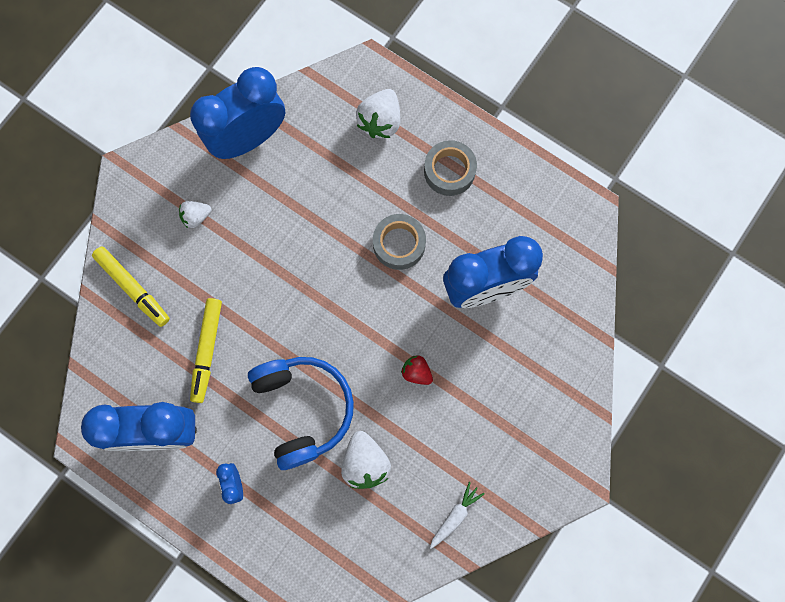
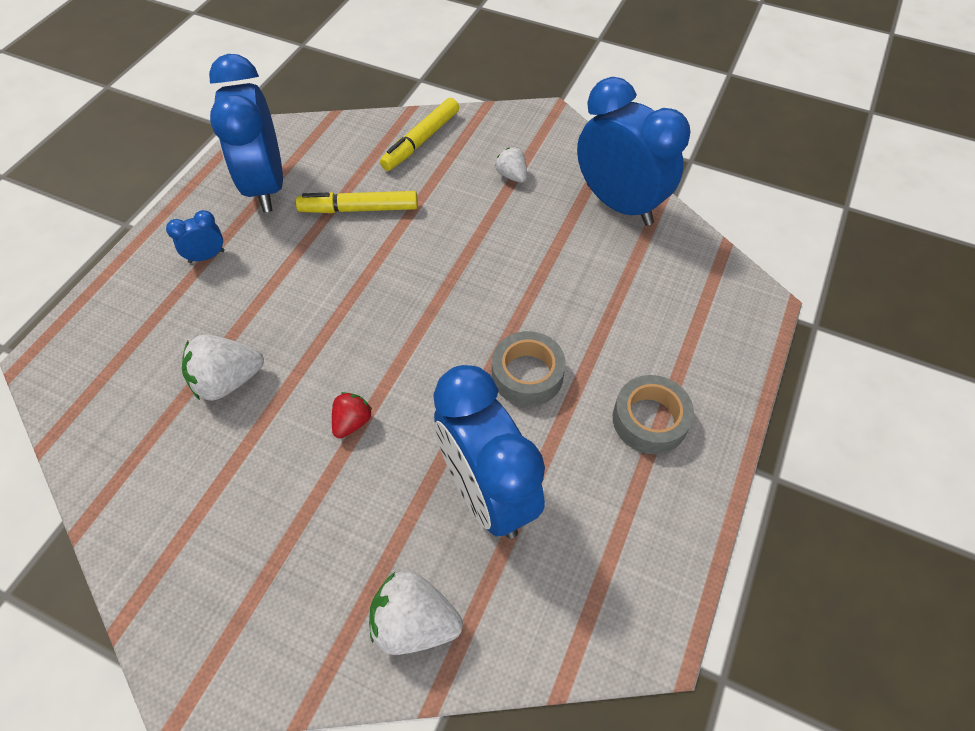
camera: 80 degrees right, 20 degrees down
(303, 409) = (296, 306): blue headphones -> none
(380, 121) = (691, 328): white strawberry -> white strawberry (414, 623)
(455, 516) = (149, 501): white carrot -> none

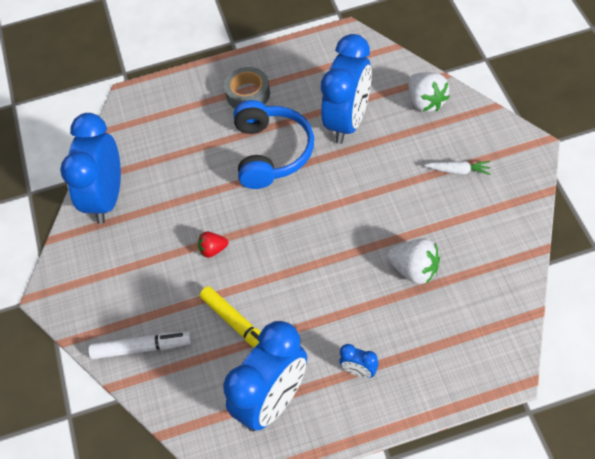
camera: 125 degrees left, 0 degrees up
(273, 547) = (458, 171): none -> white carrot
(352, 422) = (373, 197): red strawberry -> red strawberry (213, 250)
(421, 141) = (142, 348): yellow marker -> white marker
(512, 176) = (129, 268): white strawberry -> none
(527, 374) = (271, 152): grey tape -> blue headphones

